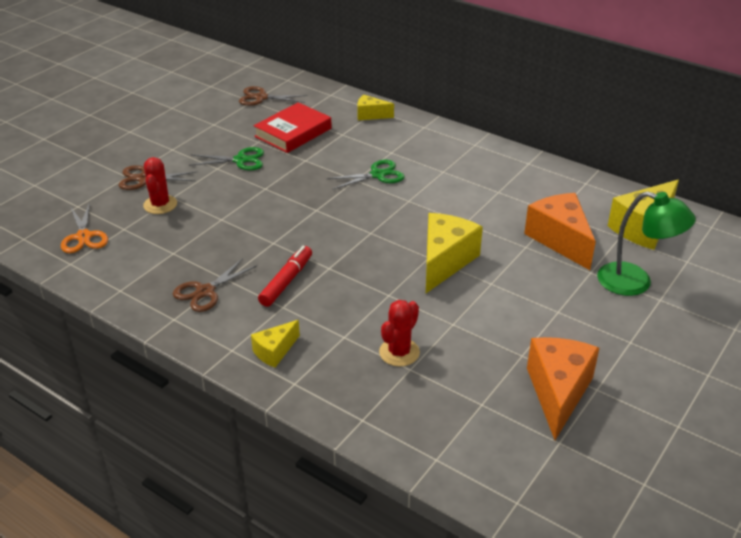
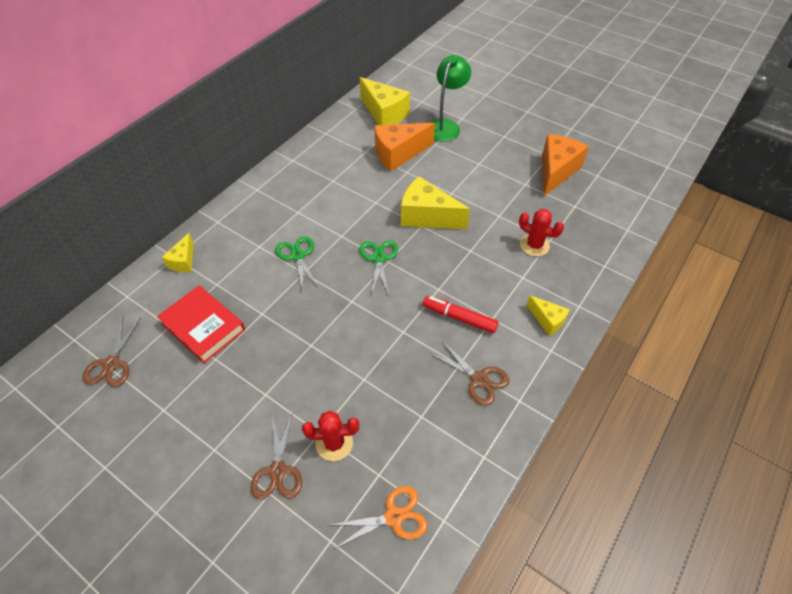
camera: 90 degrees left, 15 degrees up
(240, 160) = (253, 372): green scissors -> green scissors (379, 258)
(558, 392) = (556, 171): orange cheese -> orange cheese turned 105 degrees clockwise

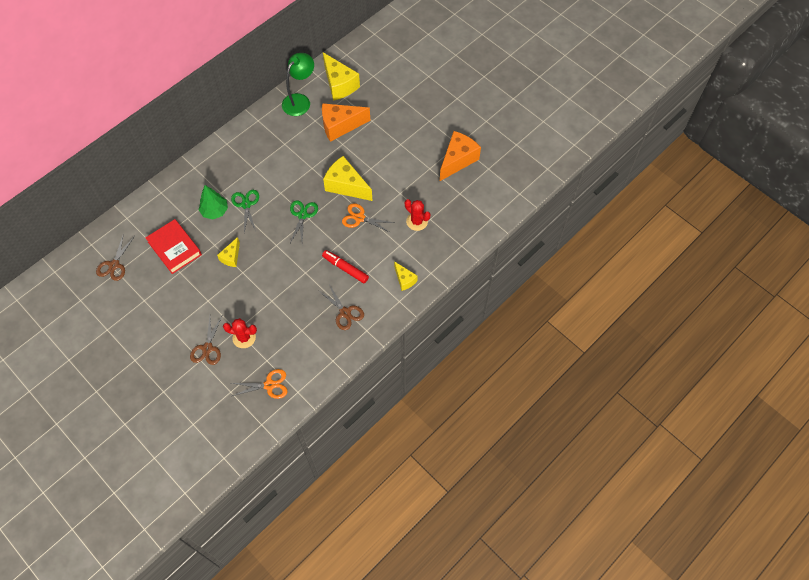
camera: 10 degrees right, 10 degrees up
(183, 261) = (167, 196): yellow cheese -> yellow cheese (231, 257)
(255, 270) = (215, 211): none -> green tree
(445, 126) = (385, 104): green lamp -> green lamp (300, 100)
(457, 251) = (359, 218): none -> orange scissors

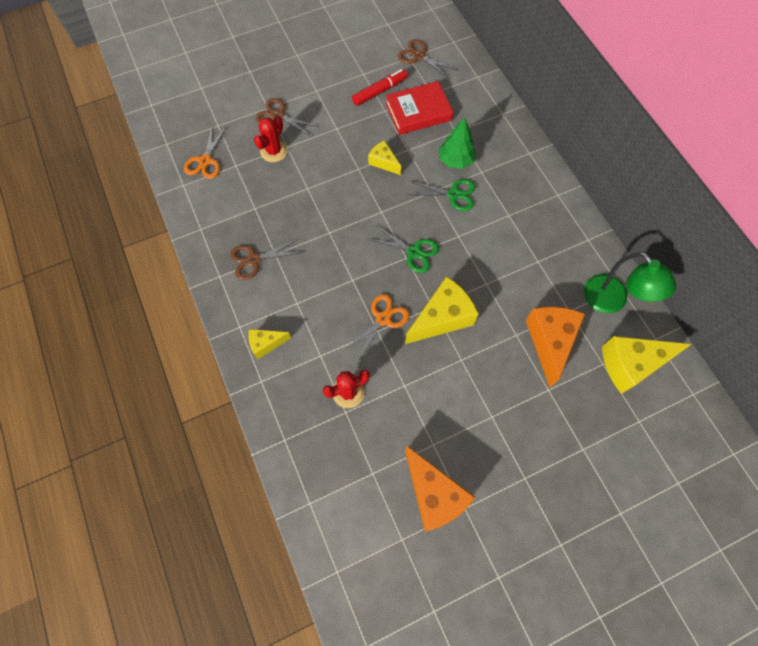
camera: 110 degrees right, 5 degrees up
(345, 268) = (314, 278): red marker -> red marker (379, 91)

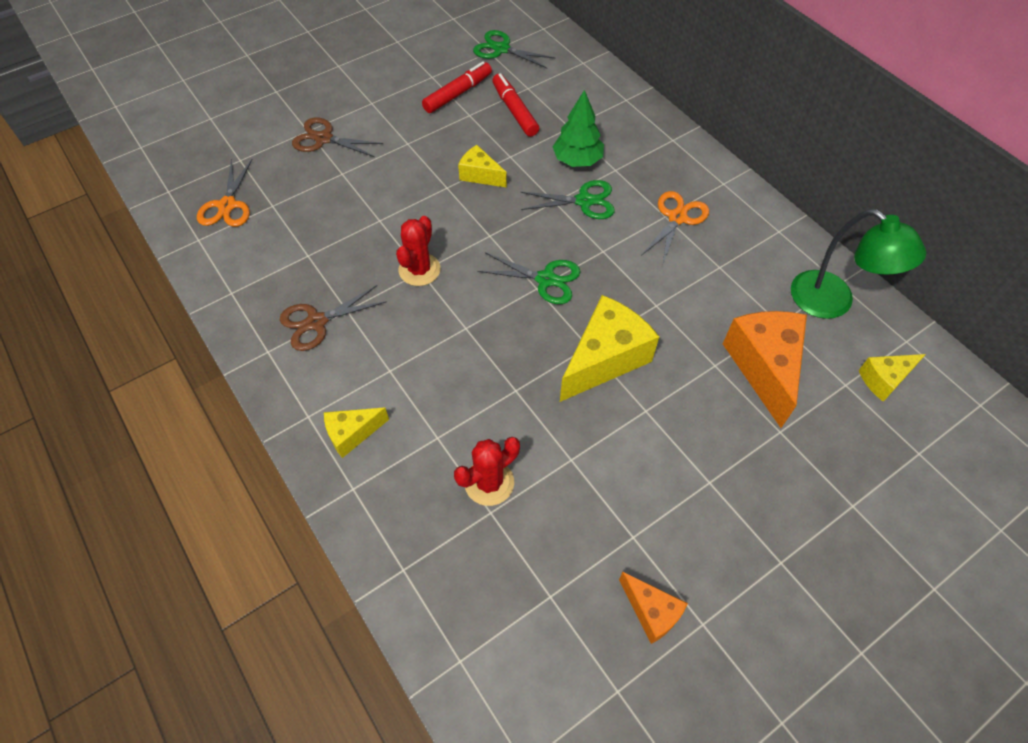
camera: 10 degrees left, 10 degrees down
(274, 151) = (324, 181): red cactus -> red cactus (419, 270)
(383, 319) = (520, 373): orange scissors -> orange scissors (677, 218)
(418, 112) = (514, 111): red book -> red marker
(419, 56) = (501, 49): brown scissors -> green scissors
(434, 495) = (651, 612): orange cheese -> orange cheese, size x0.54
(631, 365) = (884, 380): yellow cheese -> yellow cheese, size x0.54

